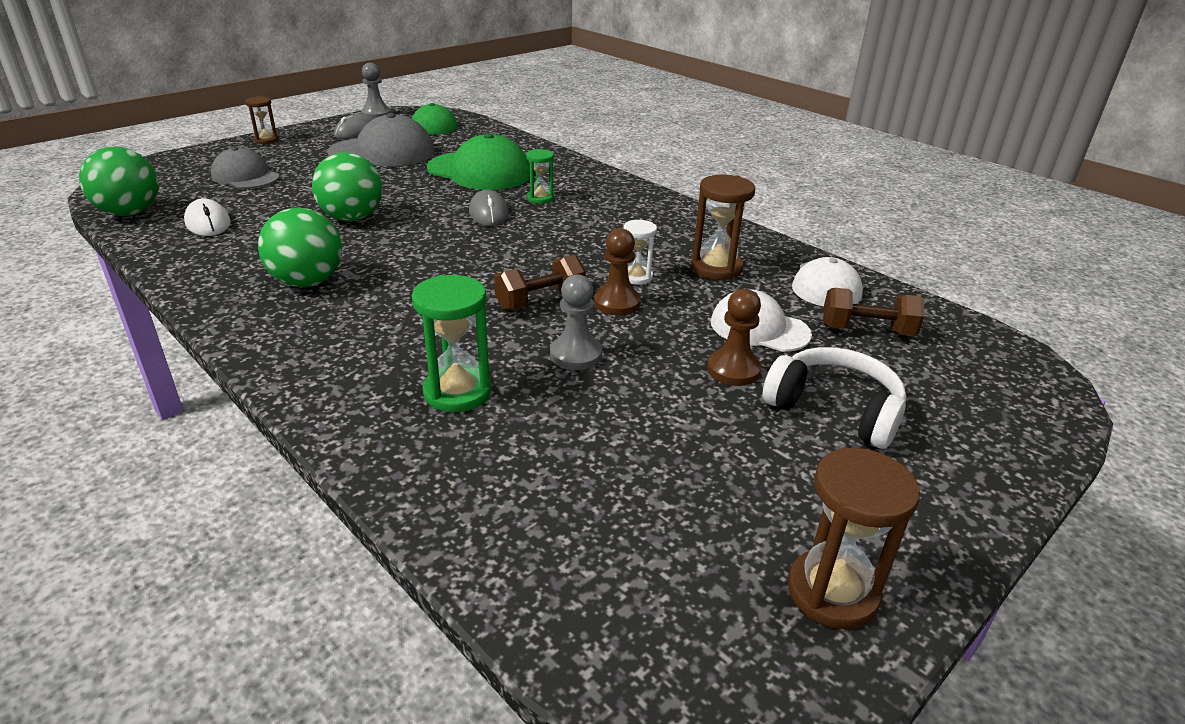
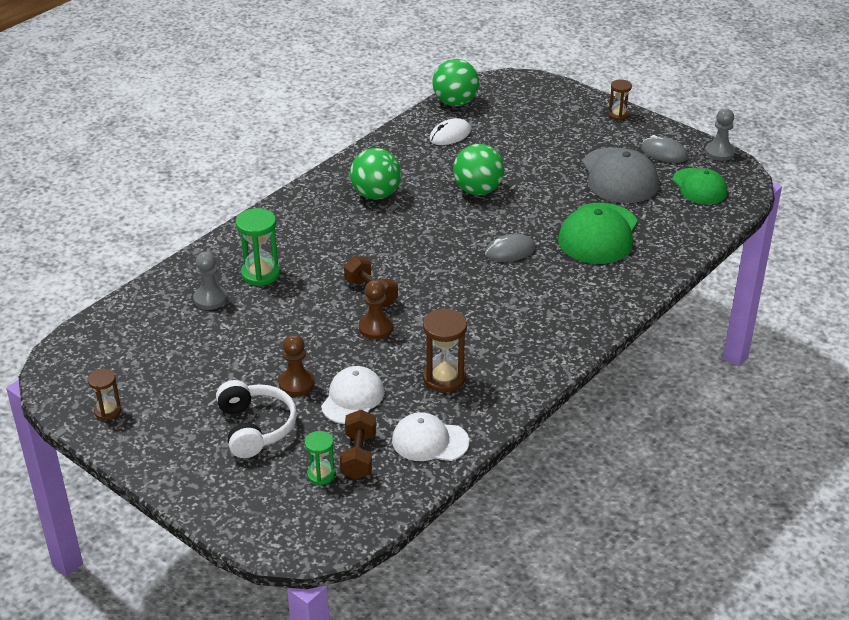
camera: 85 degrees right, 5 degrees up
(245, 176) = (536, 127): grey cap -> none
(540, 198) = (551, 274): green hourglass -> green hourglass (321, 475)
(575, 355) = (305, 314): grey pawn -> grey pawn (210, 299)
(636, 277) = (418, 336): white hourglass -> none
(832, 592) = (108, 411): brown hourglass -> brown hourglass, size x0.61
(834, 410) = (255, 427): white headphones -> white headphones turned 45 degrees counterclockwise

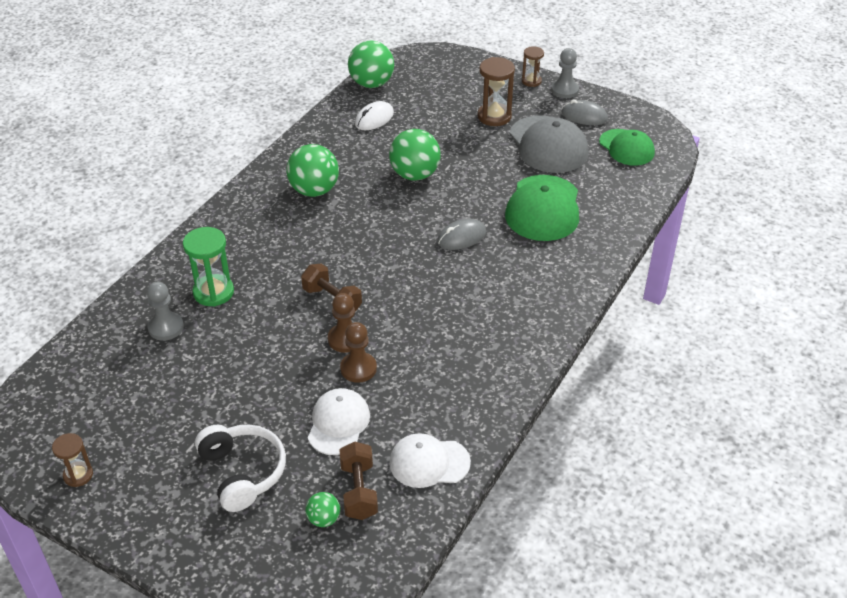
camera: 10 degrees left, 5 degrees up
(296, 383) = (276, 414): brown pawn -> brown pawn (358, 368)
(321, 475) = (323, 519): green hourglass -> green ball
(444, 378) = (427, 387): brown hourglass -> brown hourglass (494, 116)
(719, 152) = (636, 110): grey pawn -> grey pawn (564, 90)

